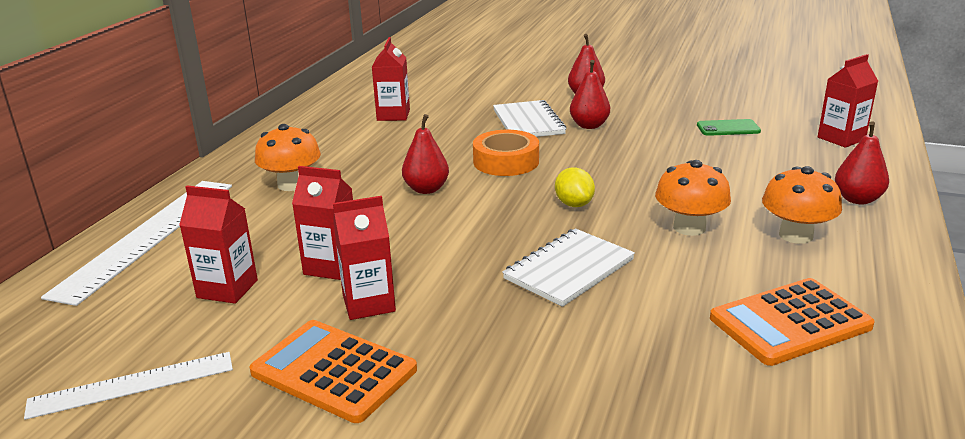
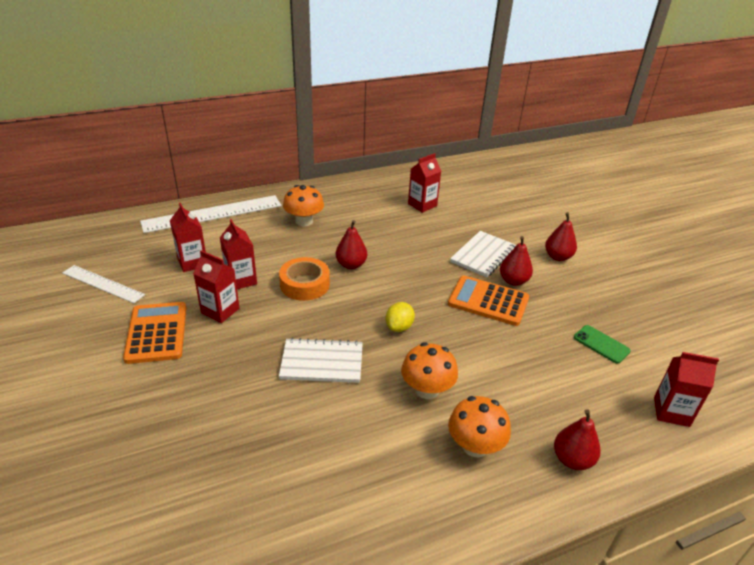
camera: 45 degrees right, 10 degrees up
(506, 161) = (419, 274): orange tape -> orange tape (304, 284)
(790, 323) = (355, 487): orange calculator -> orange calculator (488, 301)

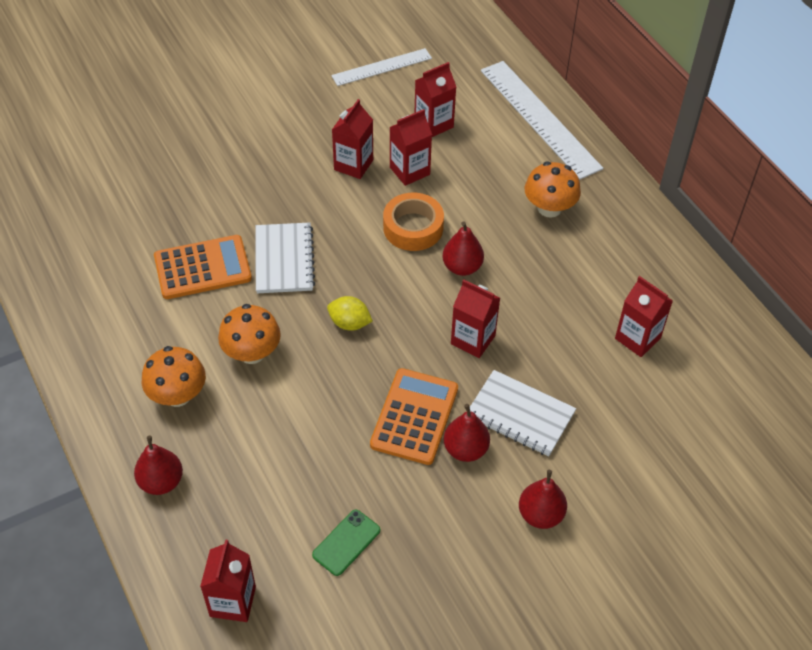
camera: 85 degrees right, 15 degrees up
(103, 284) = (382, 67): white ruler -> white ruler turned 45 degrees clockwise
(156, 333) = (313, 126): orange calculator -> orange calculator (202, 268)
(419, 267) = (473, 340): none -> red carton

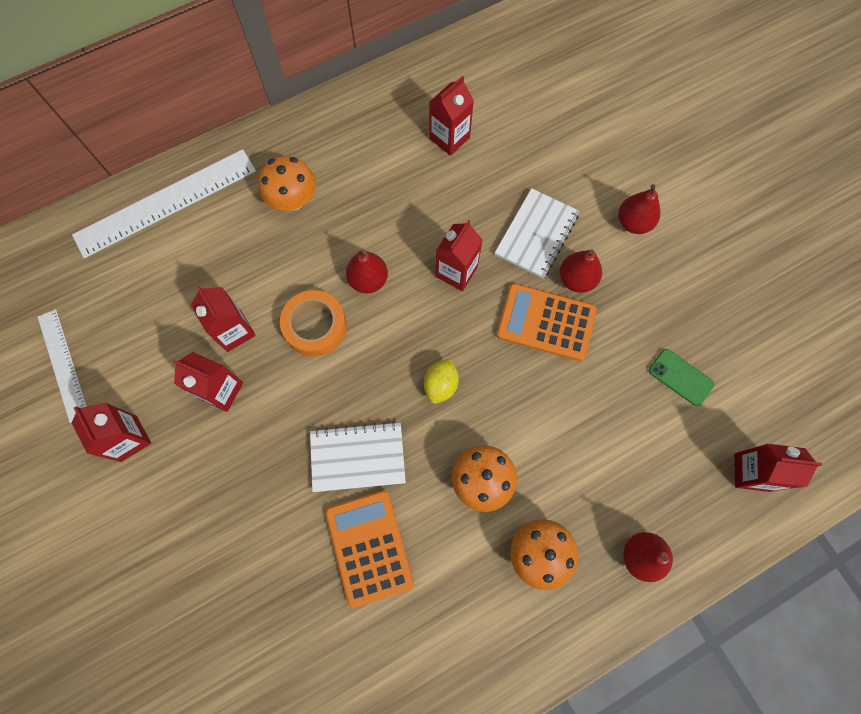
camera: 90 degrees left, 20 degrees up
(433, 124) = (164, 307): red carton -> red carton (129, 438)

